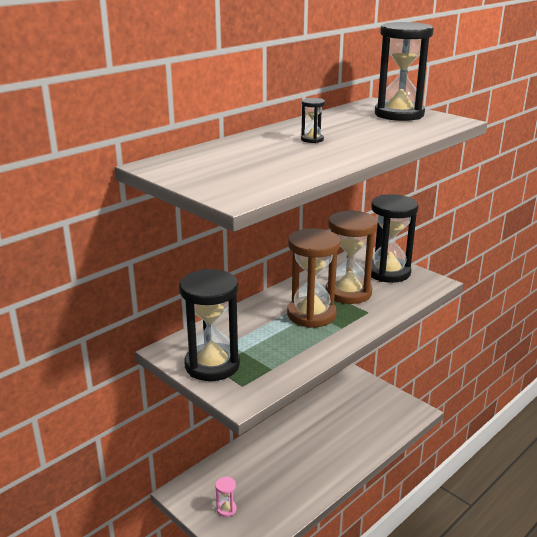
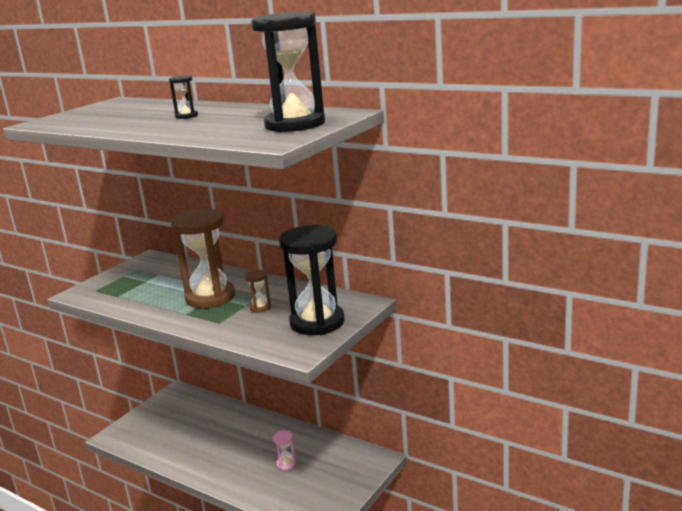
camera: 80 degrees right, 5 degrees down
(212, 365) = (126, 275): black hourglass -> none
(226, 509) = (156, 418): pink hourglass -> pink hourglass (286, 464)
(348, 292) = (260, 308): brown hourglass -> brown hourglass, size x0.41

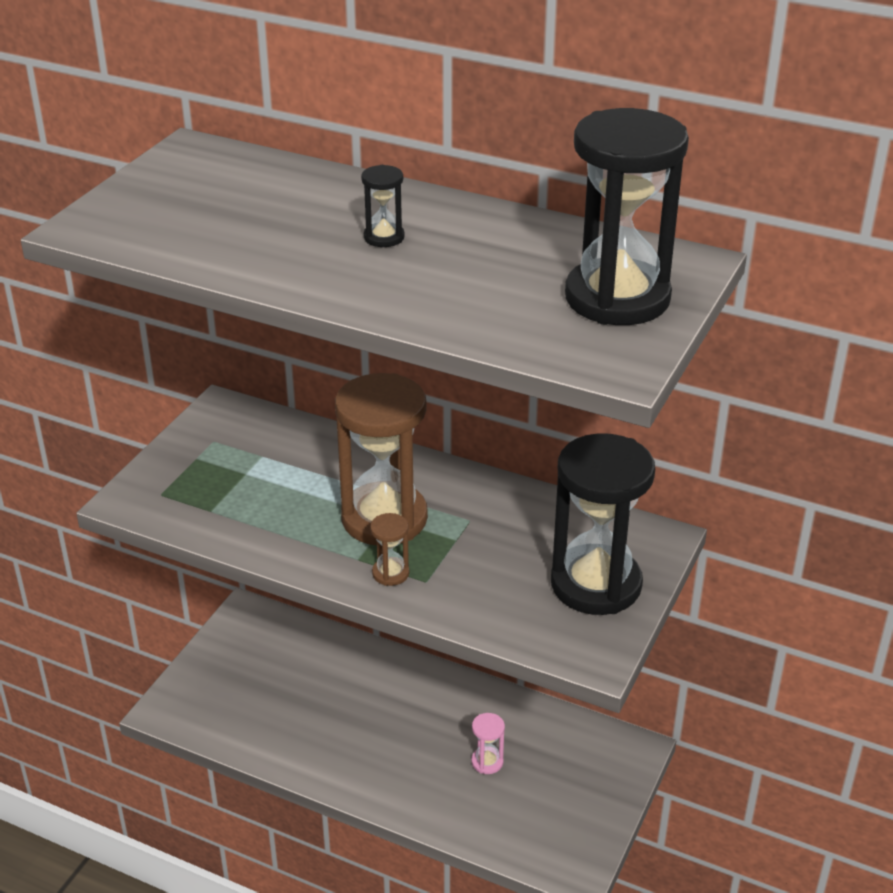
camera: 10 degrees left, 15 degrees up
(260, 308) = (484, 546): brown hourglass -> brown hourglass (390, 573)

